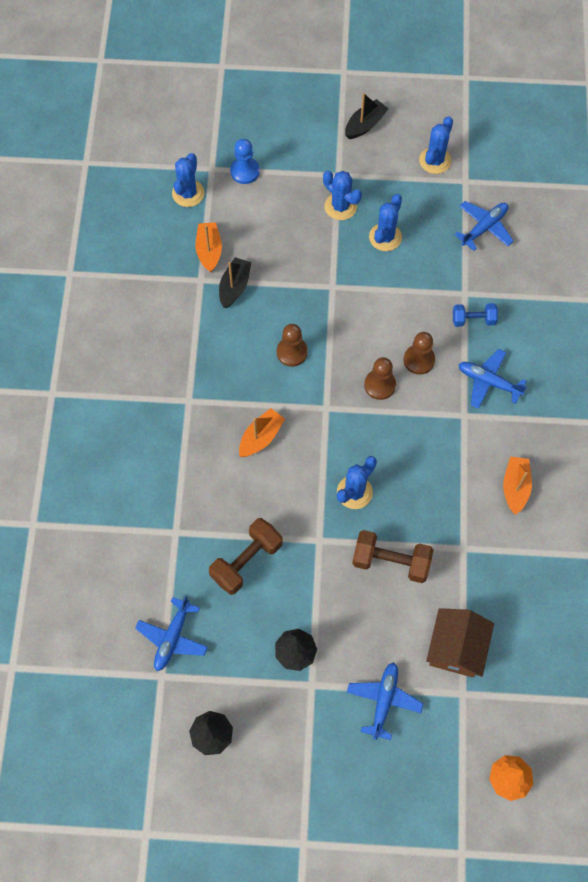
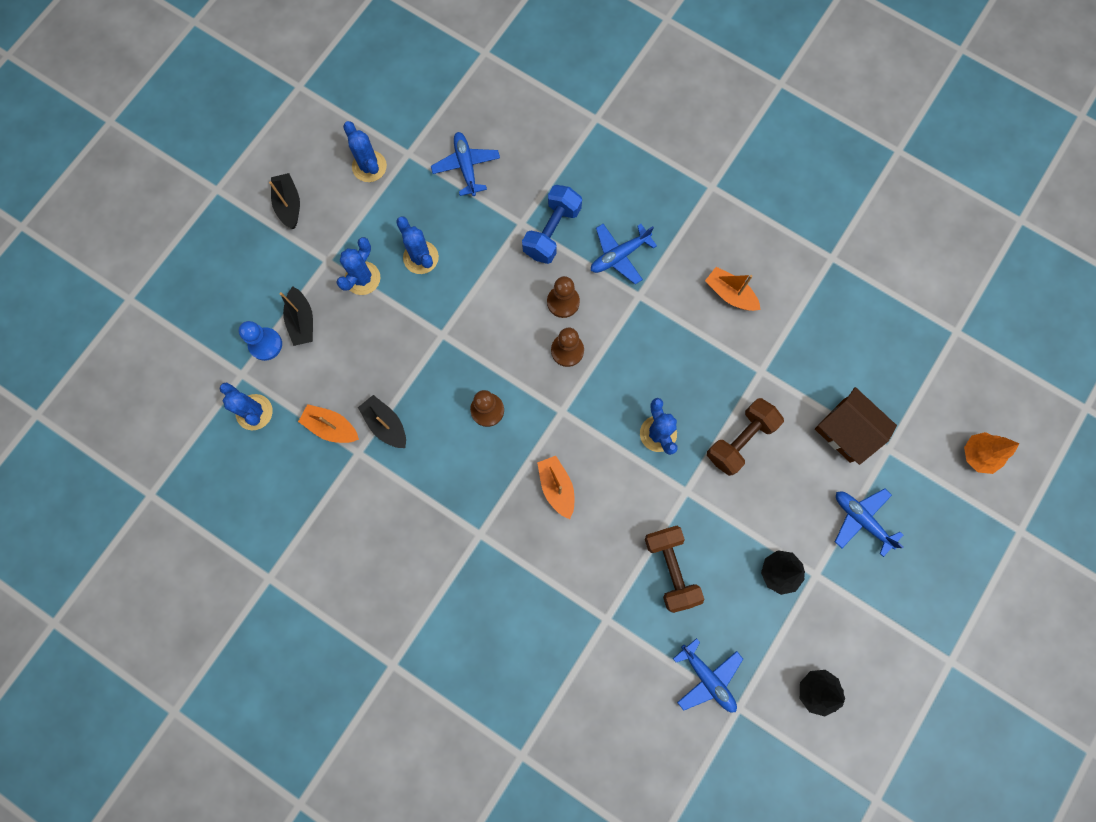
camera: 60 degrees left, 10 degrees up
(278, 185) = (302, 321): none -> black boat
(340, 206) = (362, 278): blue cactus -> blue cactus turned 45 degrees counterclockwise
(473, 320) = (552, 232): blue dumbbell -> blue dumbbell, size x1.63

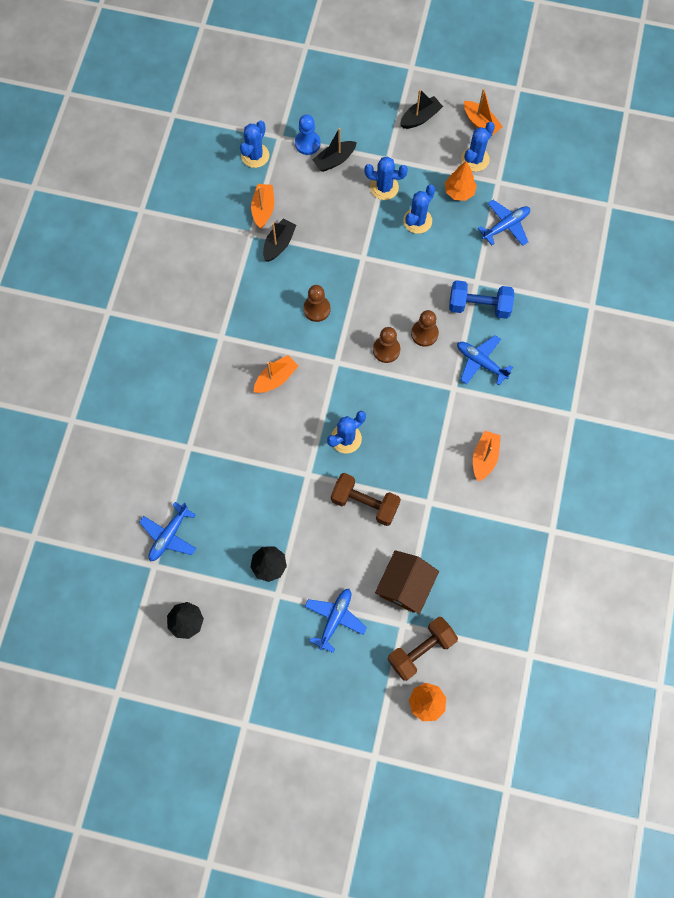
camera: 70 degrees right, 5 degrees down
(326, 143) = (480, 123): none -> orange boat
(403, 199) = (459, 192): none -> orange tree
(670, 568) = (243, 482): brown dumbbell -> brown dumbbell (421, 650)

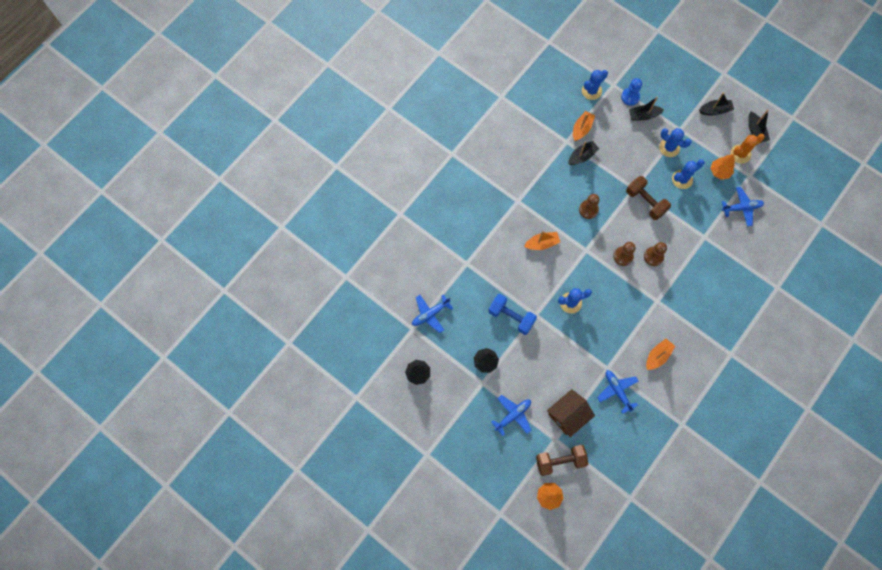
camera: 25 degrees right, 0 degrees up
(365, 503) = (564, 350): brown dumbbell -> brown dumbbell (645, 202)
(475, 159) = (740, 154): blue cactus -> orange cactus
(479, 306) = (699, 254): blue dumbbell -> blue dumbbell (511, 317)
(480, 123) = (755, 131): orange boat -> black boat
(481, 362) = (683, 292): blue plane -> blue plane (617, 390)

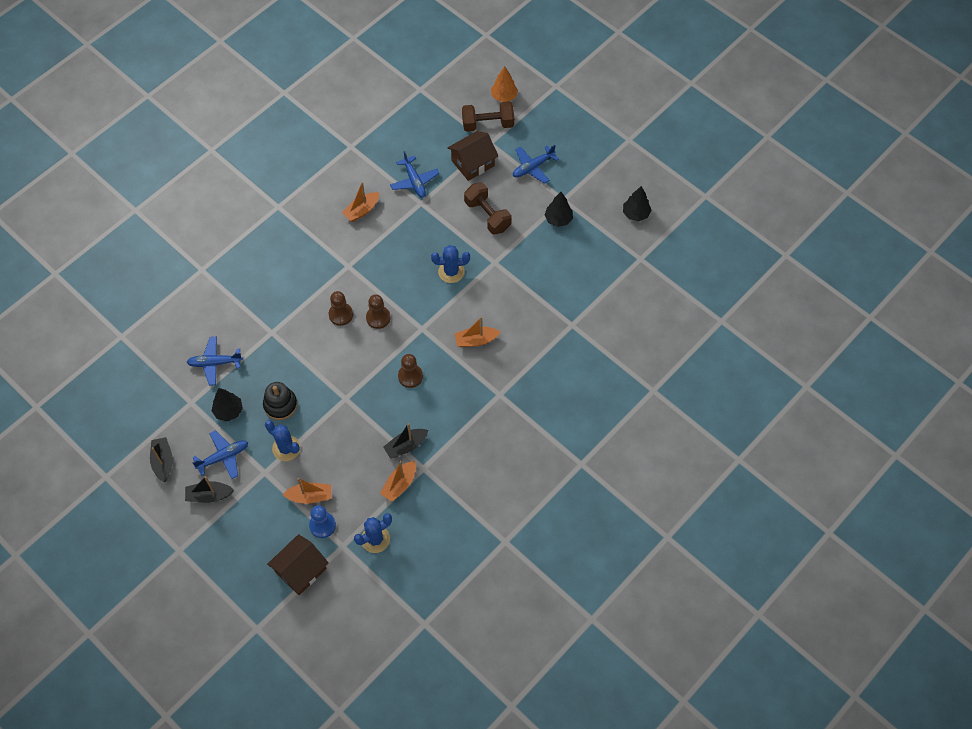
camera: 175 degrees left, 10 degrees down
(430, 314) = (619, 272): blue plane -> blue plane (223, 457)
(511, 317) = (523, 262): blue dumbbell -> none
(638, 67) = (300, 570): none -> brown house
(643, 115) = (310, 496): black boat -> orange boat
(645, 202) = (335, 380): brown dumbbell -> brown dumbbell (487, 215)
(682, 179) = (280, 405): blue cactus -> black stacking toy
(719, 172) = (228, 411): orange tree -> black tree
(740, 154) = (194, 432): orange cactus -> none

